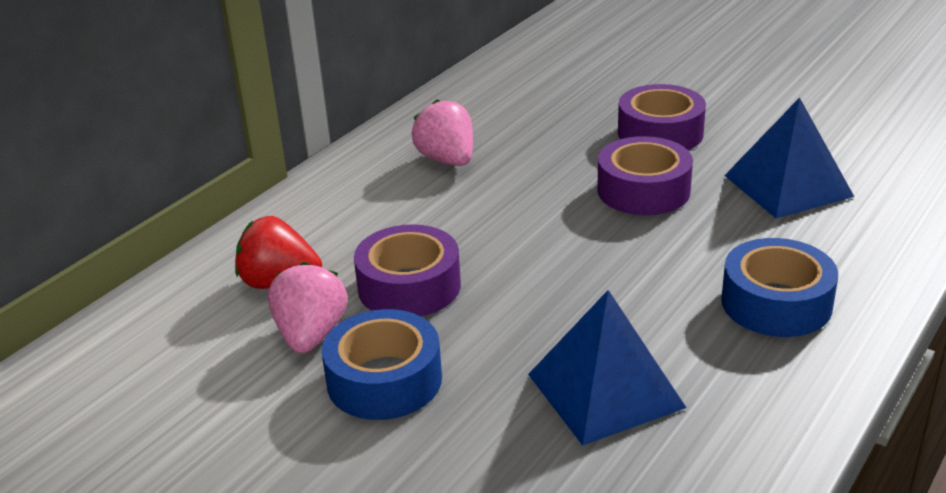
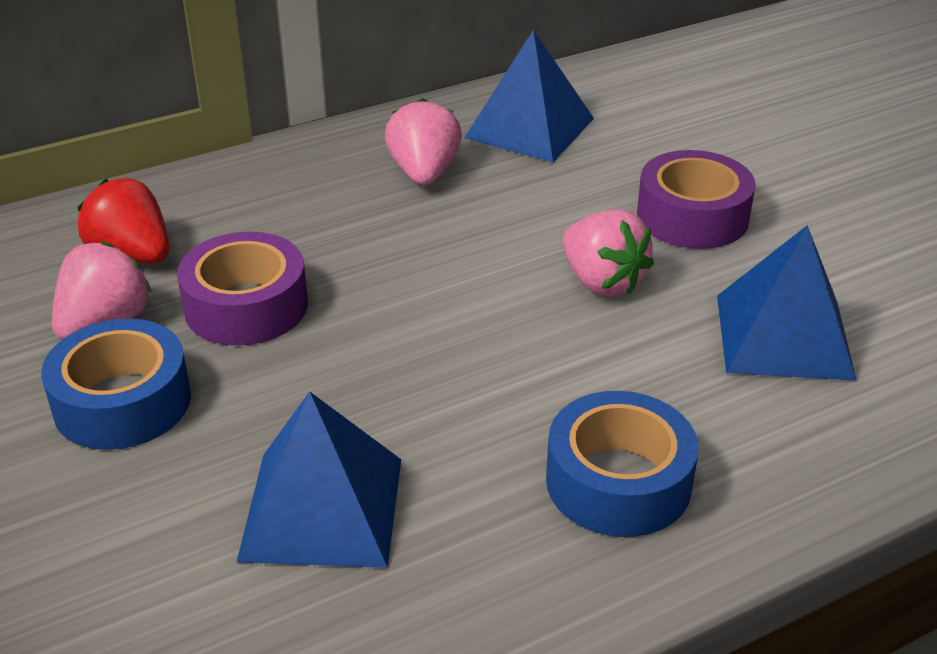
camera: 25 degrees right, 5 degrees up
(492, 109) = (529, 128): none -> blue pyramid
(643, 190) = (602, 282): purple tape -> pink strawberry

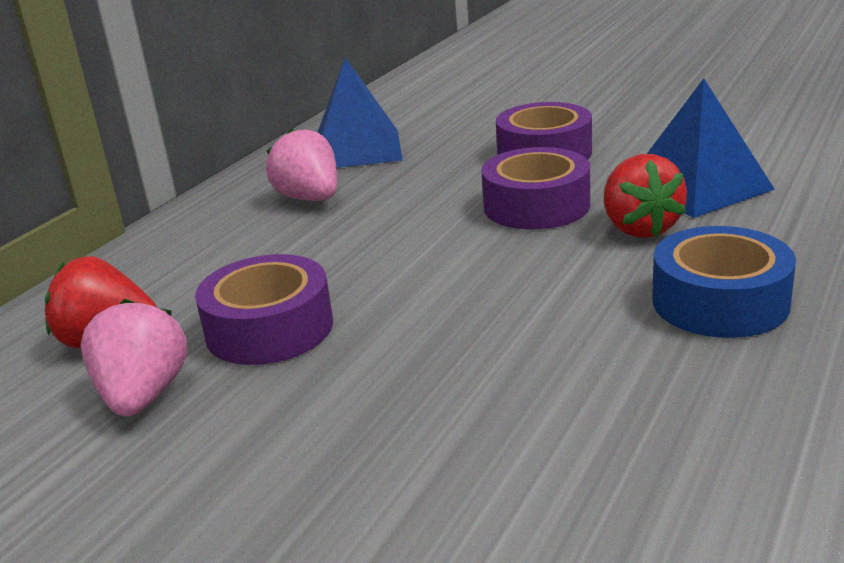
camera: 30 degrees left, 10 degrees down
(122, 402) = (239, 440): blue tape -> none
(322, 508) = (530, 422): blue pyramid -> none
(602, 282) = (536, 206): pink strawberry -> purple tape
(659, 359) = (639, 228): none -> red strawberry

